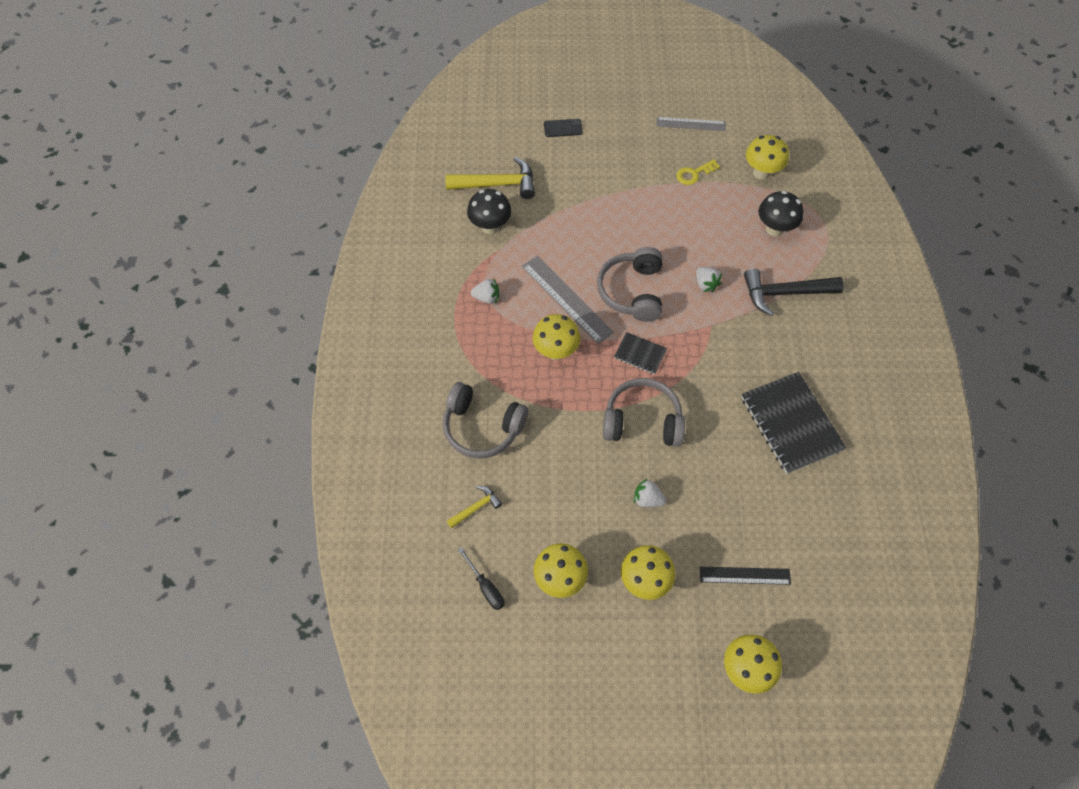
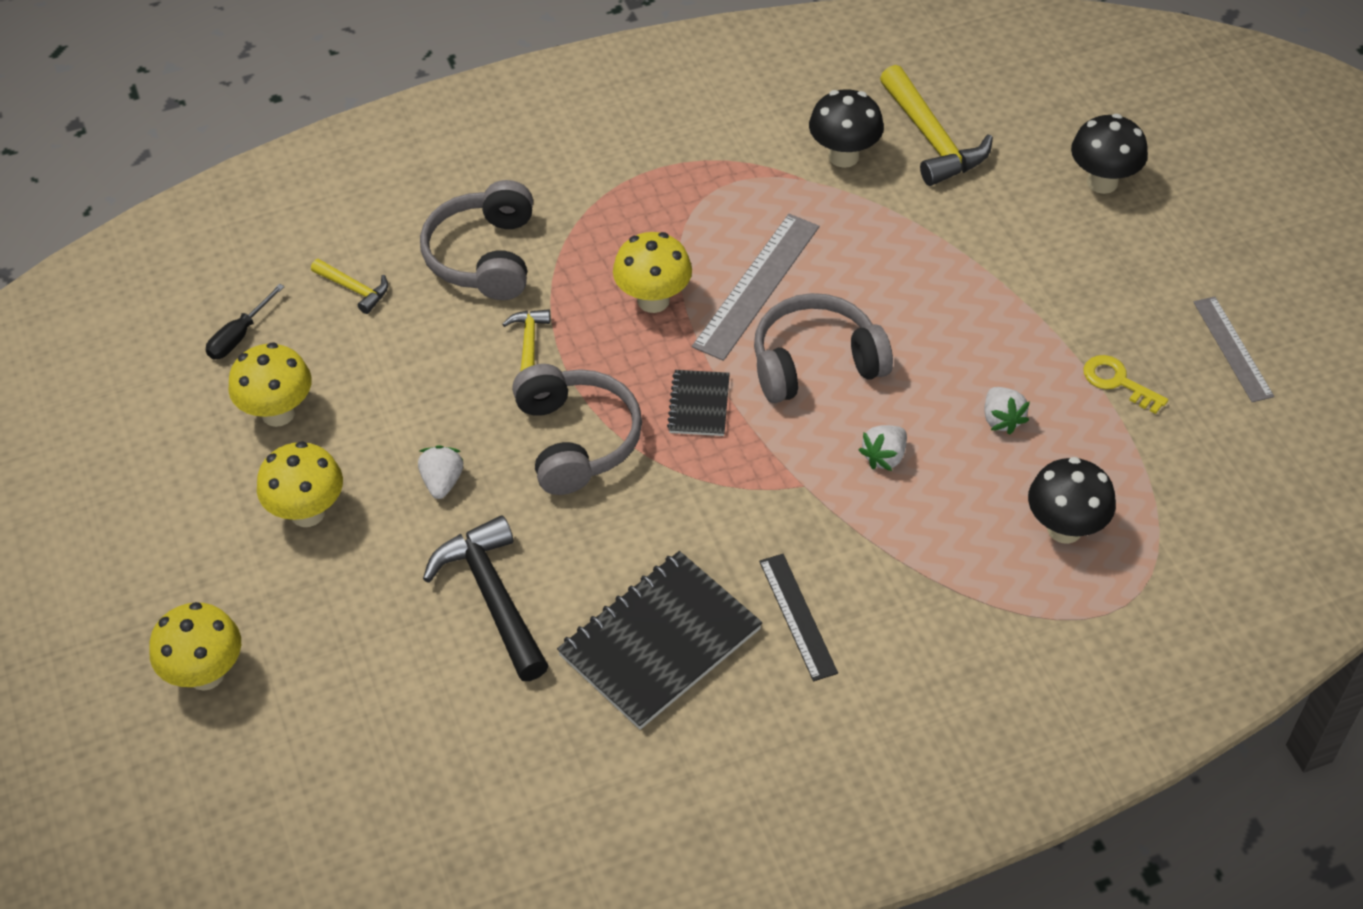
camera: 70 degrees right, 10 degrees down
(487, 297) = (709, 193): white strawberry -> white strawberry (1001, 419)
(561, 423) = (529, 343): none -> yellow hammer
(563, 128) = (1102, 182): black phone -> black mushroom
(744, 575) = (358, 638): black ruler -> black ruler (797, 616)
(761, 173) = (1186, 479): yellow mushroom -> none
(784, 293) = (927, 575): black hammer -> black hammer (492, 597)

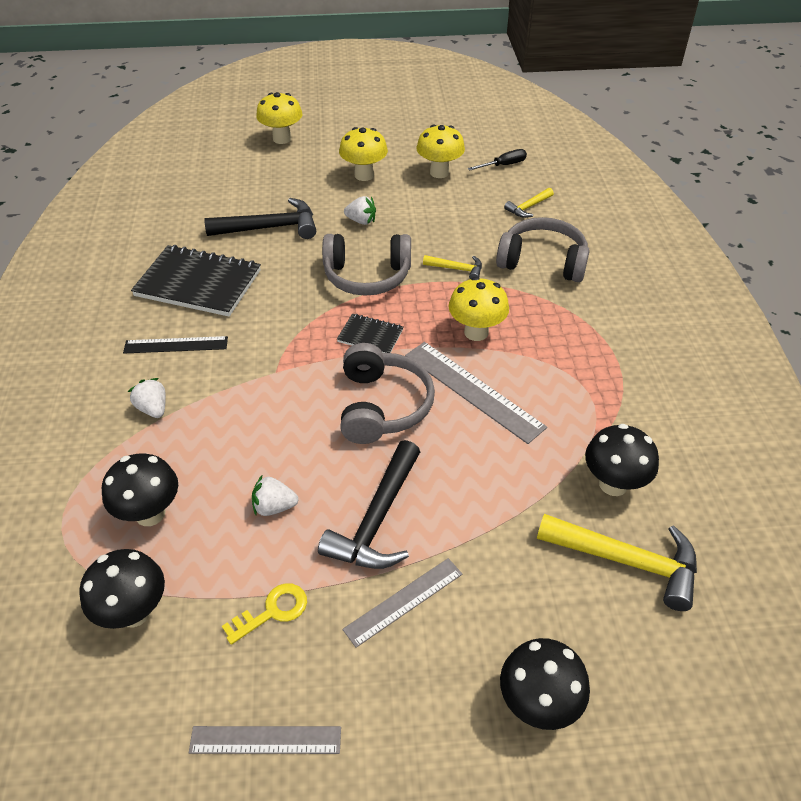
camera: 105 degrees right, 5 degrees down
(239, 336) = (503, 165): black screwdriver -> black screwdriver turned 105 degrees clockwise
(660, 642) = (198, 283): black notebook -> black notebook turned 45 degrees counterclockwise
(884, 457) = (276, 422): white strawberry -> white strawberry (153, 408)
(932, 139) = (627, 561): yellow hammer -> yellow hammer turned 150 degrees counterclockwise
(976, 329) = (377, 520): none -> black hammer
(1055, 287) = (404, 601): none -> grey ruler
(1178, 492) = (134, 612): none -> black mushroom

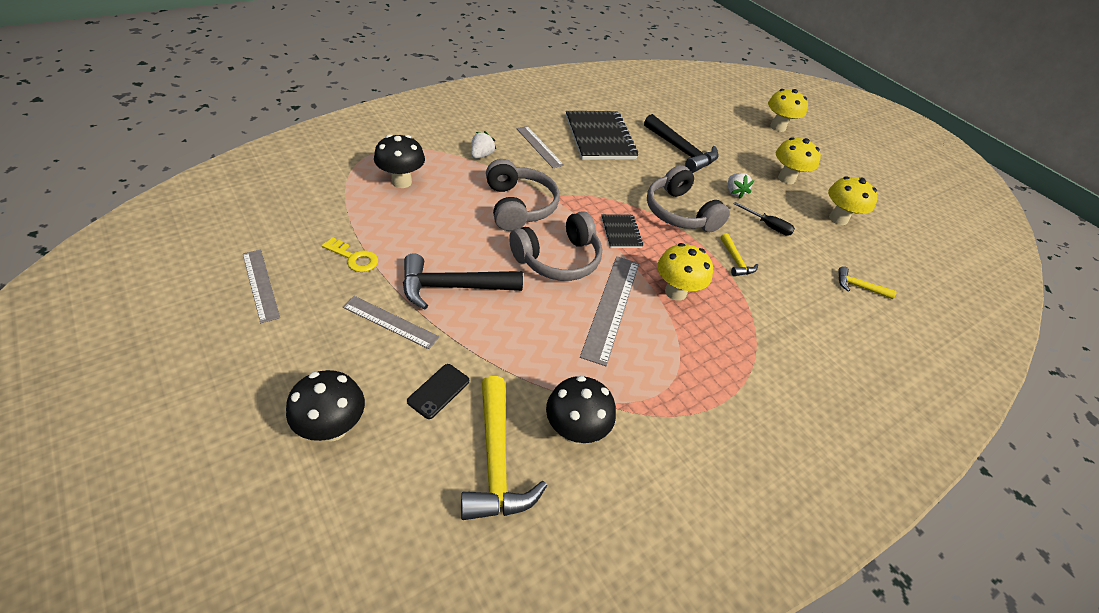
camera: 55 degrees right, 0 degrees up
(134, 612) = (329, 200): black mushroom -> none
(176, 345) = (539, 146): black ruler -> grey ruler
(274, 507) = (435, 232): white strawberry -> none
(503, 165) = (894, 256): black screwdriver -> black screwdriver (767, 226)
(524, 583) = (438, 391): none -> black phone
(542, 262) = (799, 314): grey headphones -> grey headphones (518, 206)

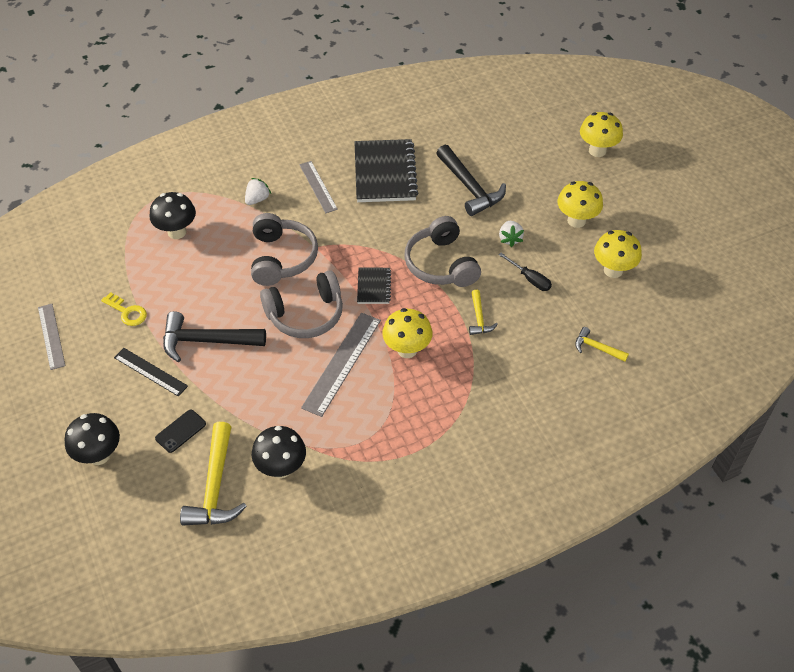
camera: 15 degrees right, 5 degrees up
(390, 322) = (150, 372): grey ruler -> black ruler

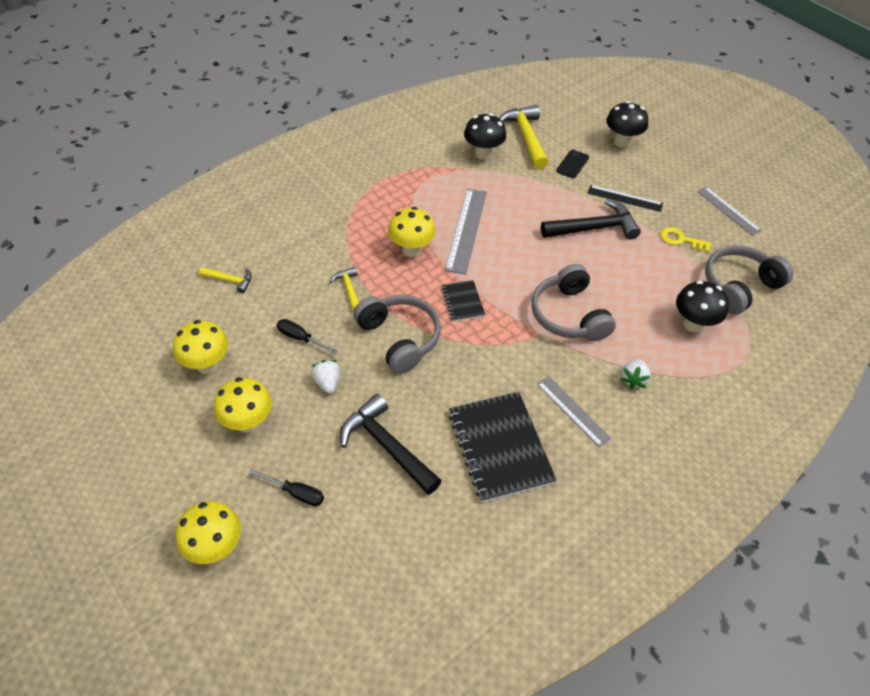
camera: 165 degrees right, 0 degrees up
(305, 314) = (517, 264): grey headphones -> grey headphones (739, 286)
(541, 171) = (296, 493): none -> black screwdriver

